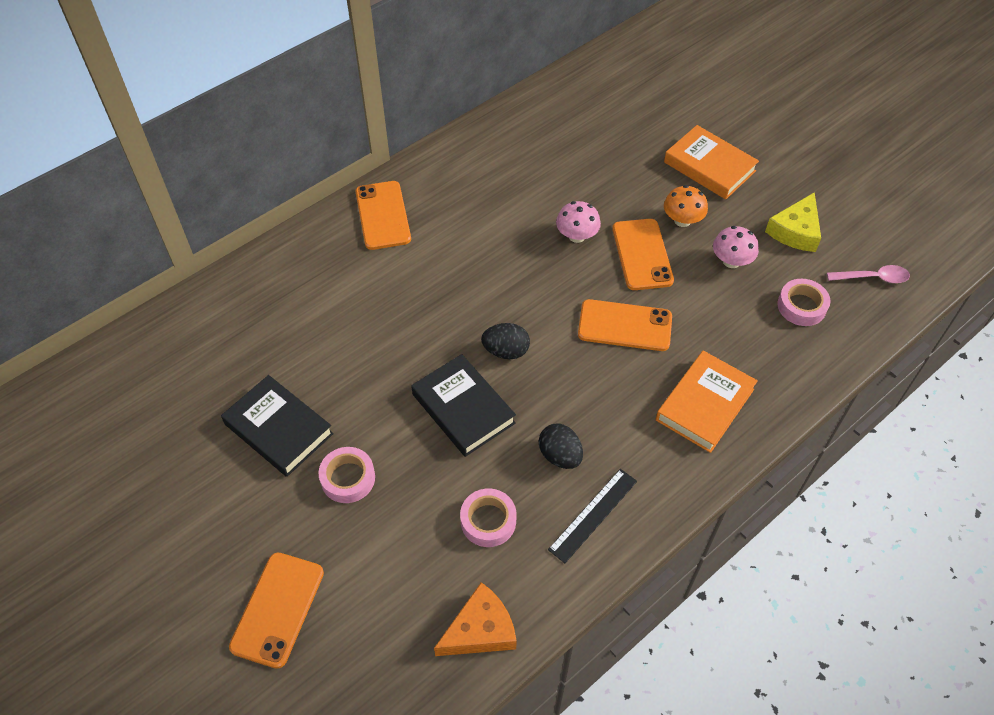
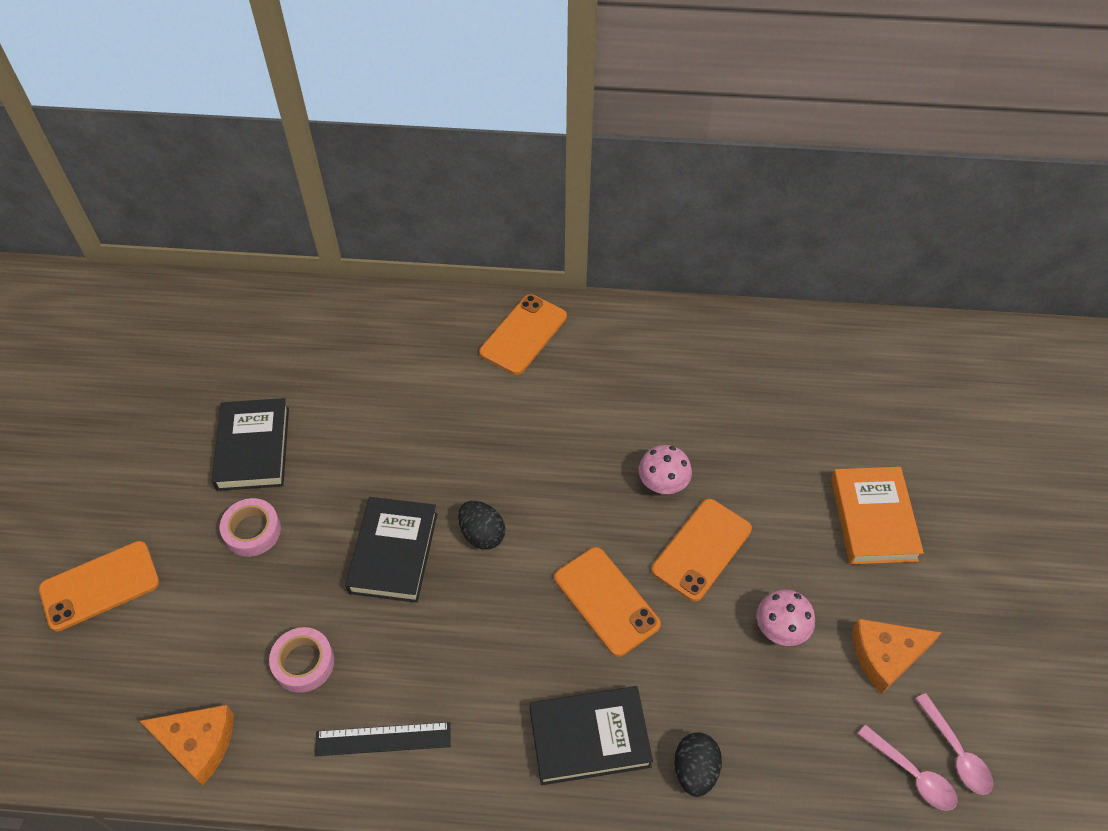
camera: 45 degrees right, 0 degrees up
(560, 455) = (418, 663): black egg -> black egg (695, 770)
(682, 220) = (780, 549): orange mushroom -> none
(704, 404) = (589, 737): orange book -> black book
(795, 231) = (886, 655): yellow cheese -> orange cheese
(801, 306) = (798, 734): pink tape -> none
(878, 250) = (956, 752): none -> pink spoon

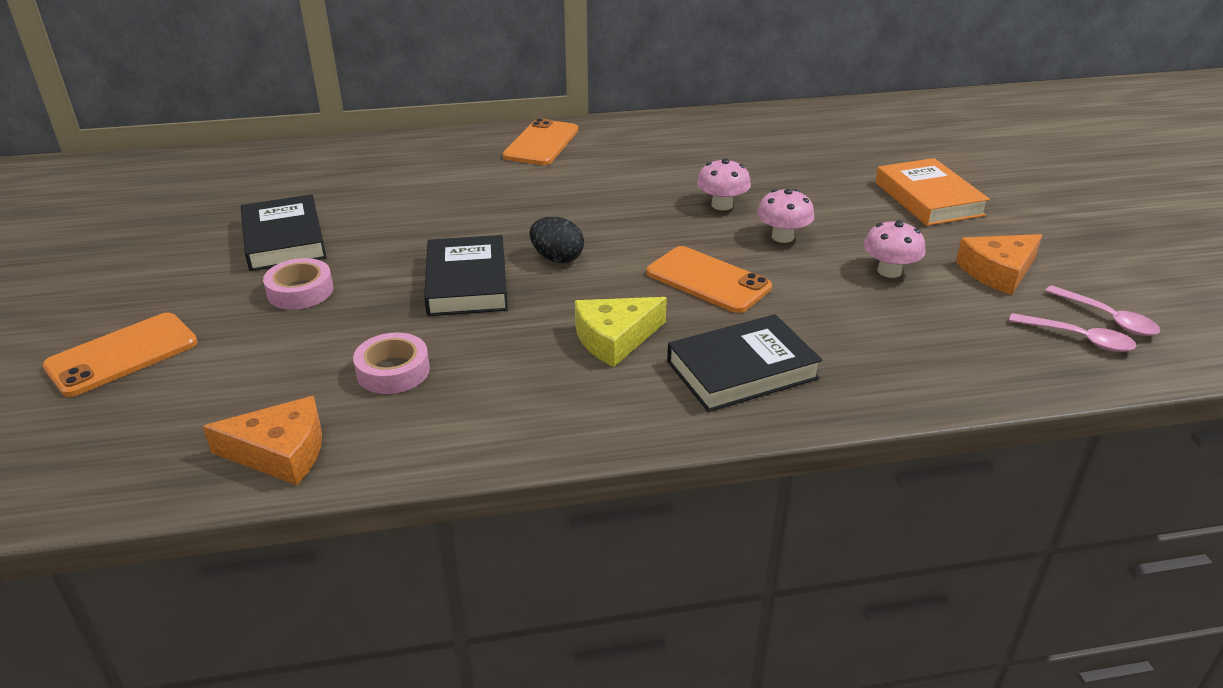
camera: 15 degrees left, 20 degrees down
(383, 739) = (510, 410): black ruler -> none
(496, 665) = (615, 338): none -> yellow cheese
(695, 770) = (865, 373): black egg -> none
(701, 549) = (782, 237): orange phone -> pink mushroom

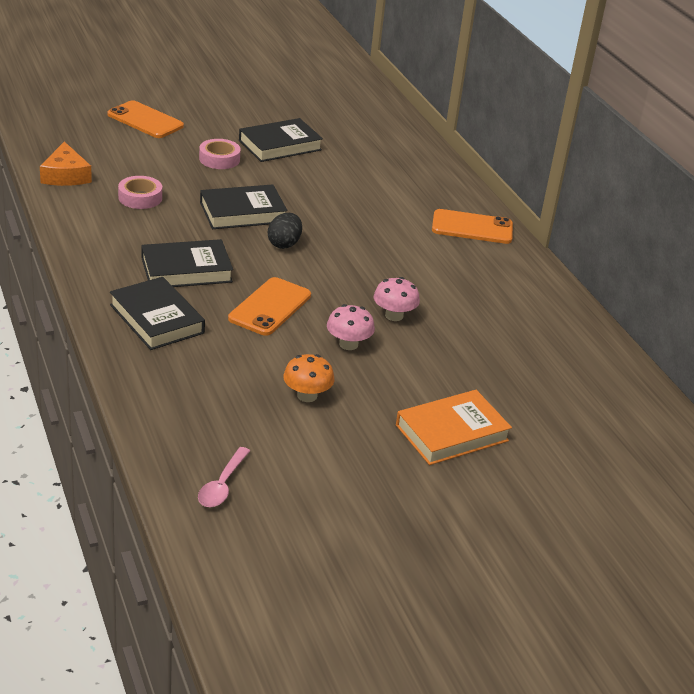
camera: 75 degrees right, 0 degrees up
(615, 338) = (186, 270): yellow cheese -> black book
(889, 271) = (307, 395): pink mushroom -> orange mushroom
(998, 272) = (322, 457): orange cheese -> none
(1107, 318) = (258, 509): pink spoon -> none

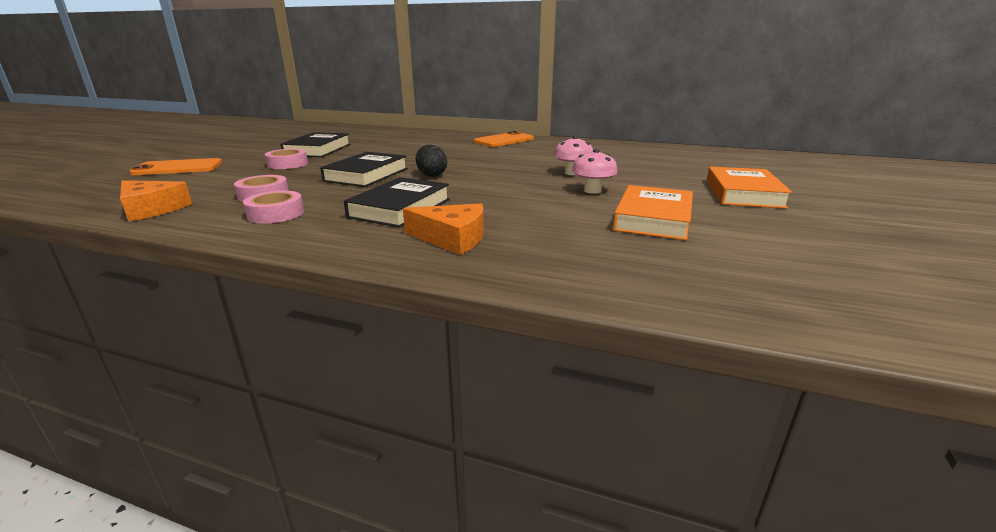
camera: 45 degrees left, 10 degrees down
(114, 226) = (276, 214): none -> pink tape
(157, 319) = (452, 238): black book -> orange cheese
(222, 485) = (797, 292): pink spoon -> none
(270, 307) = (505, 198): orange phone -> none
(307, 395) = (653, 218): orange mushroom -> orange book

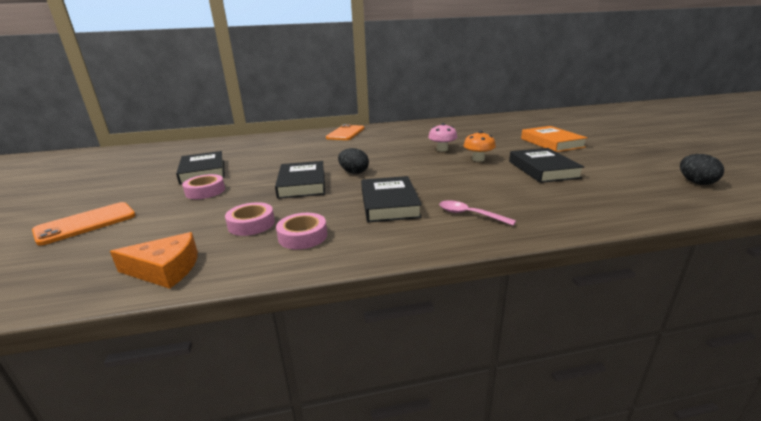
camera: 30 degrees left, 0 degrees up
(452, 238) = (470, 215): orange cheese -> pink spoon
(592, 190) = (478, 159): pink mushroom -> orange mushroom
(653, 218) = (543, 169): orange book -> black book
(887, 293) = (696, 182): none -> black egg

